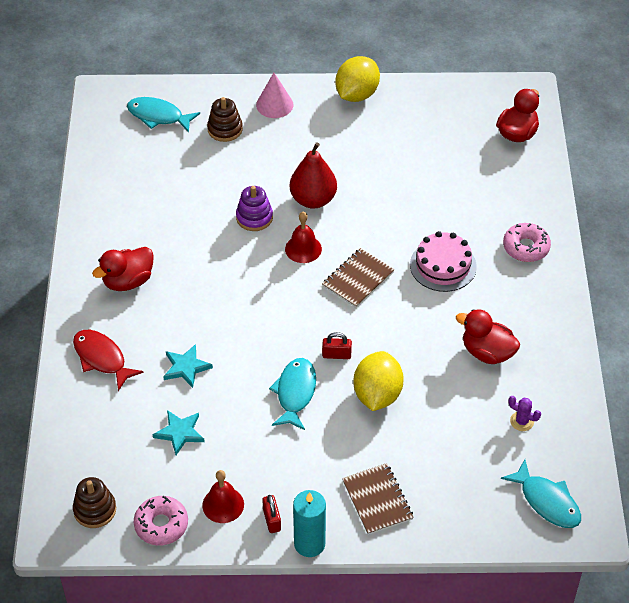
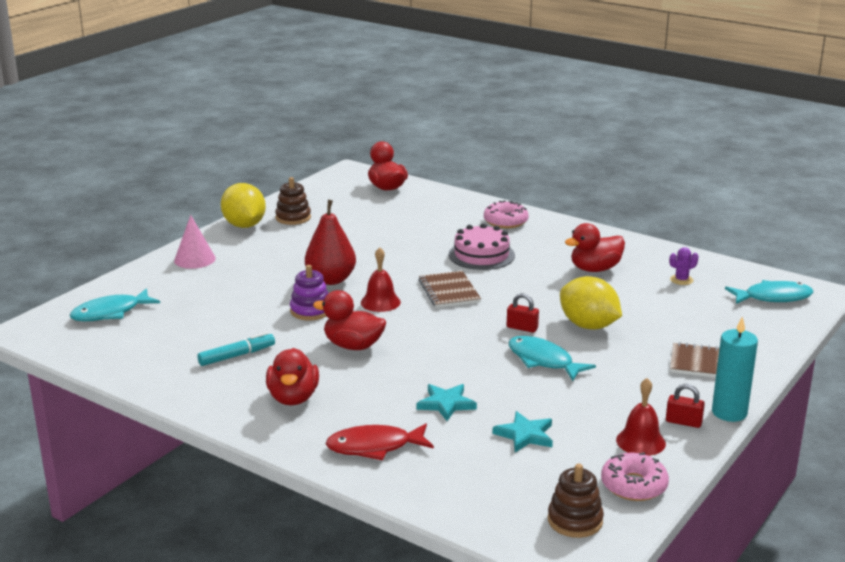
camera: 55 degrees left, 25 degrees down
(157, 218) = (237, 356): none -> turquoise marker
(223, 271) = (353, 346): none -> red duck
(225, 129) = (184, 289): brown stacking toy -> brown stacking toy (293, 218)
(336, 355) = (522, 328): red padlock -> red padlock turned 75 degrees clockwise

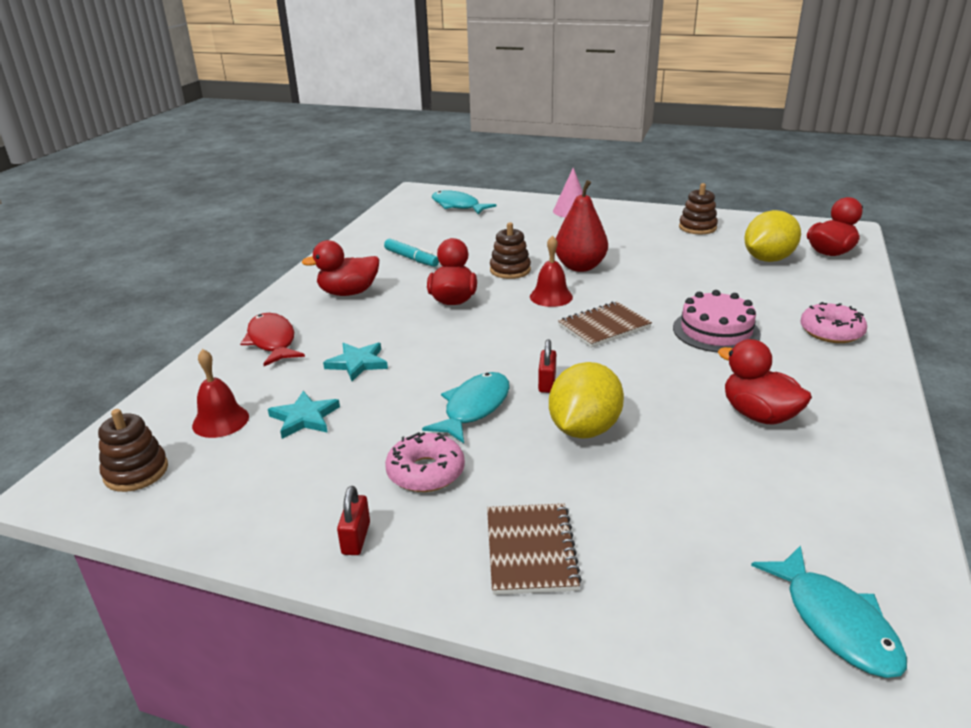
camera: 75 degrees right, 5 degrees up
(244, 225) = (657, 213): yellow lemon -> yellow lemon (768, 259)
(310, 311) = (510, 270): purple stacking toy -> brown stacking toy
(633, 485) = (202, 508): pink donut -> pink donut (425, 472)
(640, 441) = (301, 504): red bell -> red bell (220, 421)
(681, 280) = (801, 500): purple cactus -> none
(729, 412) = (393, 584): turquoise candle -> none

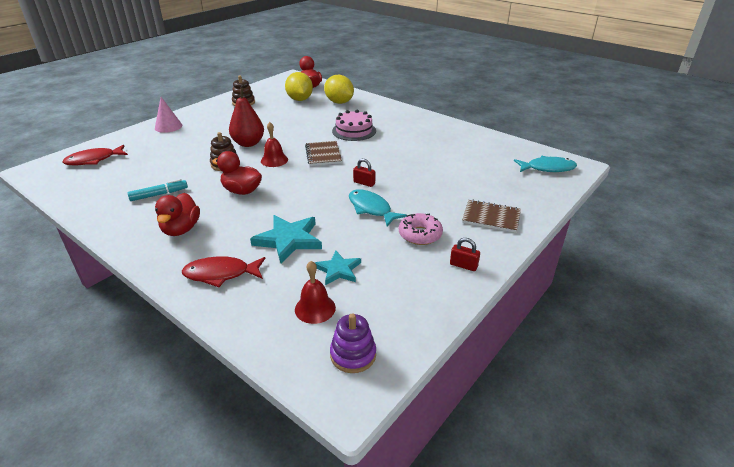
camera: 70 degrees left, 5 degrees up
(136, 472) = (353, 355): brown stacking toy -> purple stacking toy
(357, 363) = (288, 240): turquoise star -> turquoise star, size x1.59
(458, 206) = (94, 160): turquoise fish -> red fish
(584, 429) = (411, 183): yellow lemon -> yellow lemon (339, 102)
(759, 415) = (427, 143): red duck -> none
(831, 332) = (377, 110): pink donut -> none

